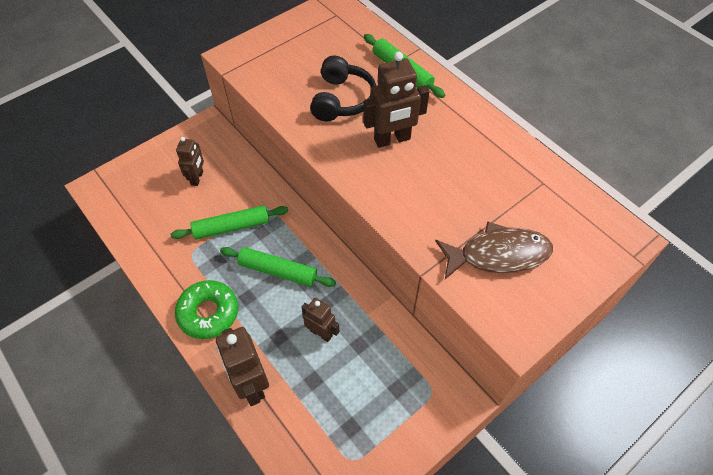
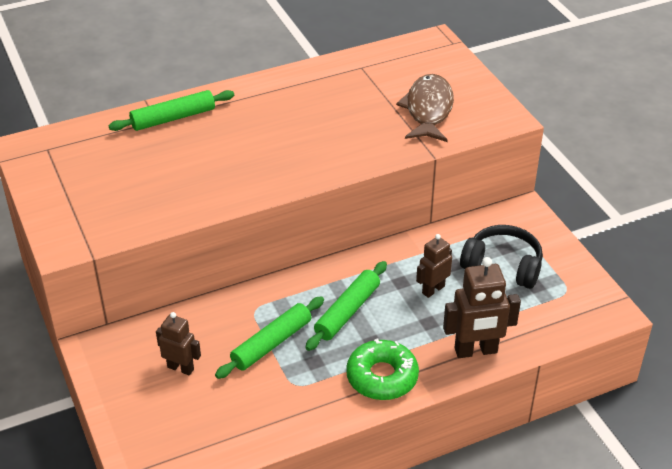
camera: 75 degrees left, 15 degrees down
(231, 227) = (271, 343): green rolling pin -> green rolling pin turned 45 degrees clockwise
(342, 99) = (191, 167): black headphones -> black headphones (503, 265)
(392, 139) = (267, 143): brown robot -> none

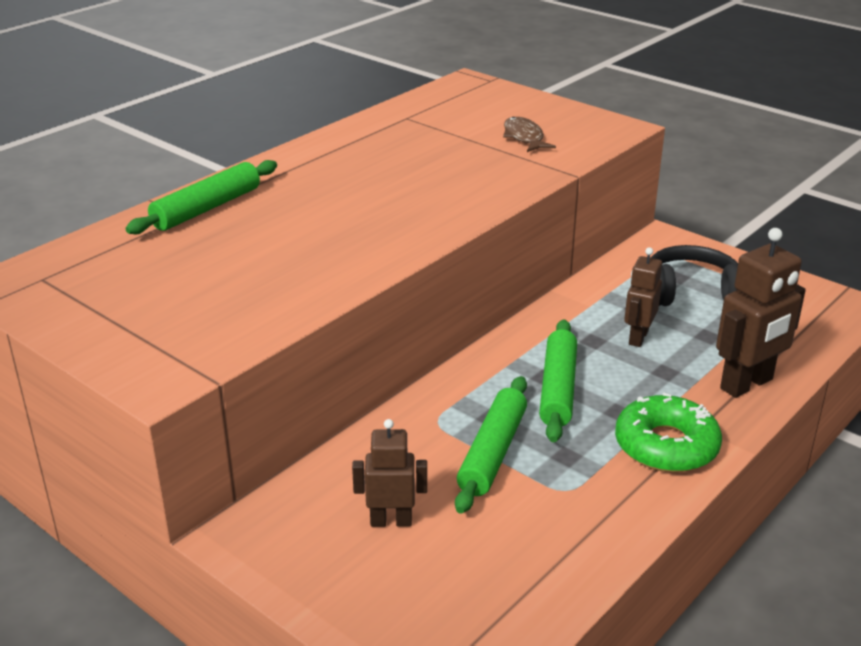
camera: 25 degrees left, 10 degrees down
(428, 110) = (524, 137): brown fish -> brown fish, size x0.57

